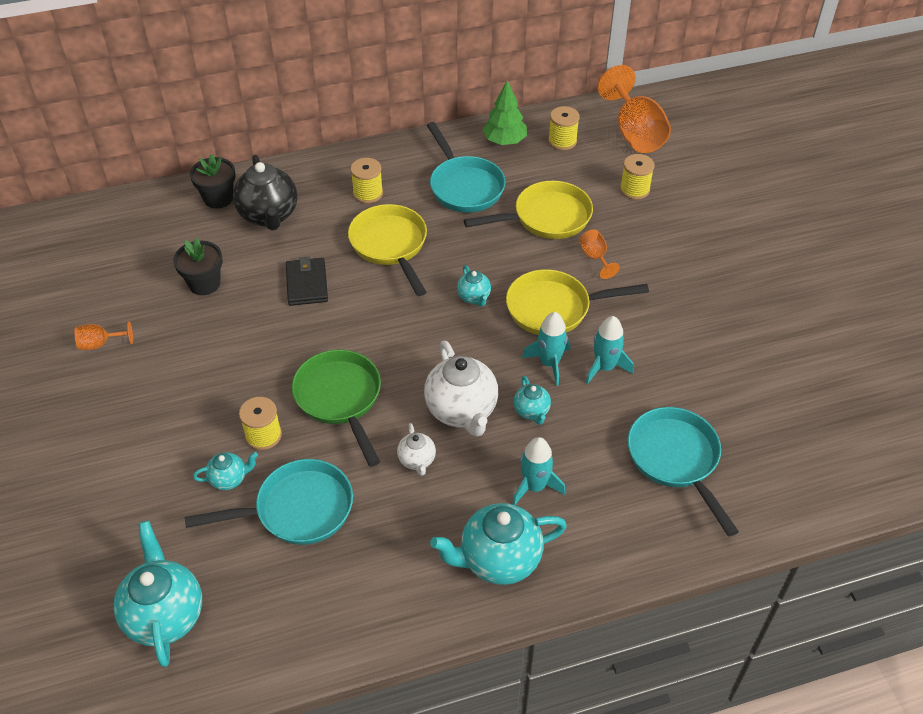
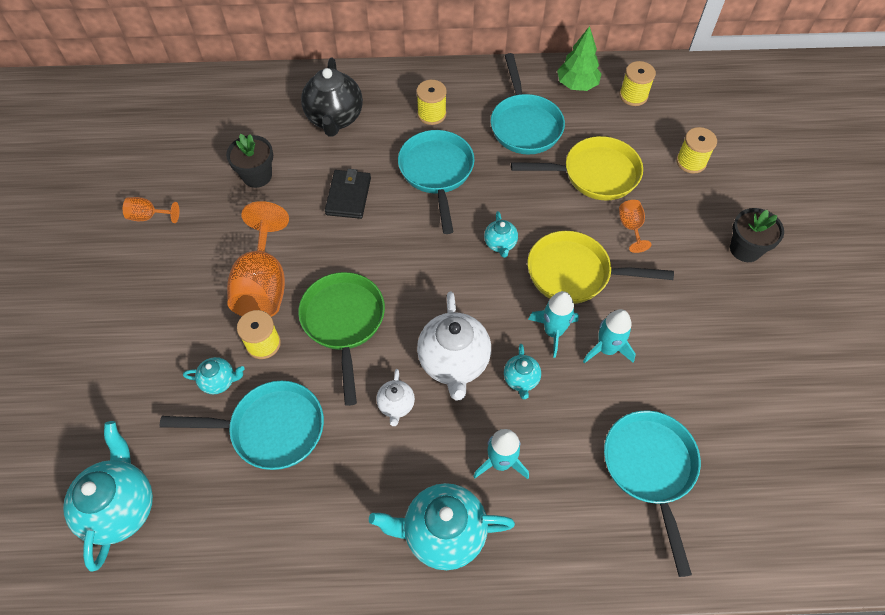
camera: 15 degrees right, 10 degrees up
(218, 198) = (295, 92): black flower pot -> black flower pot (745, 249)
(390, 246) = (437, 173): yellow pan -> turquoise pan
(635, 133) = (708, 101): orange goblet -> orange goblet (263, 285)

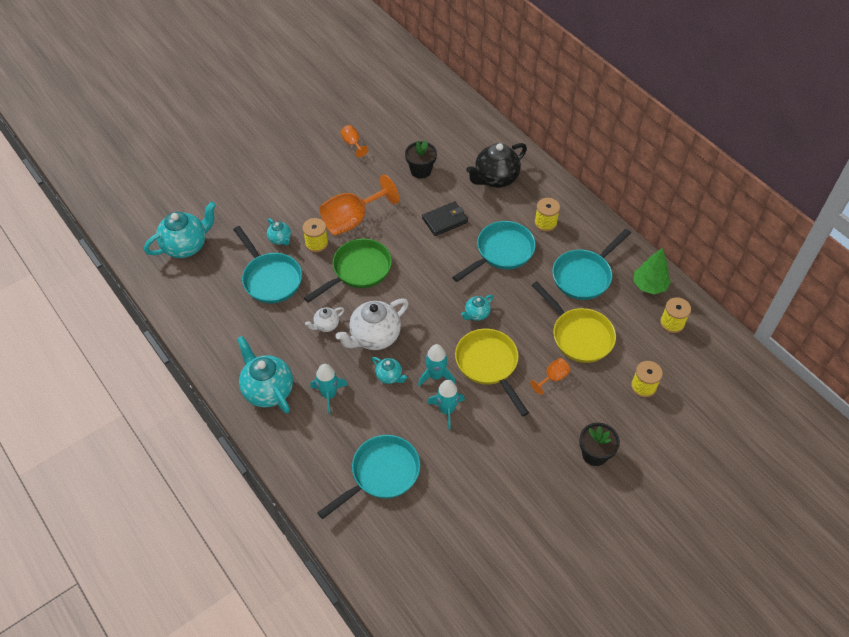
camera: 55 degrees right, 5 degrees down
(521, 380) = (389, 376): turquoise teapot -> turquoise teapot turned 105 degrees counterclockwise

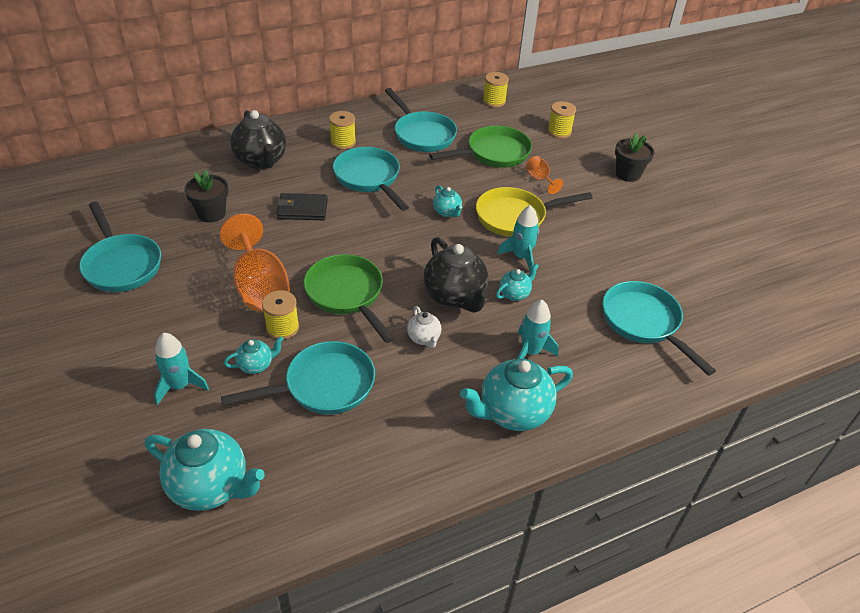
camera: 80 degrees left, 10 degrees down
(186, 246) = (210, 487): turquoise teapot -> turquoise teapot turned 135 degrees clockwise
(352, 143) = (121, 264): orange goblet -> turquoise pan
(374, 337) = (455, 297): white teapot -> black teapot
(445, 220) = (302, 209): black wallet -> black wallet turned 75 degrees counterclockwise
(447, 410) = (567, 257): turquoise rocket -> turquoise rocket (180, 386)
(579, 335) = (493, 153): yellow pan -> green pan
(649, 285) = (448, 102): green tree -> none

